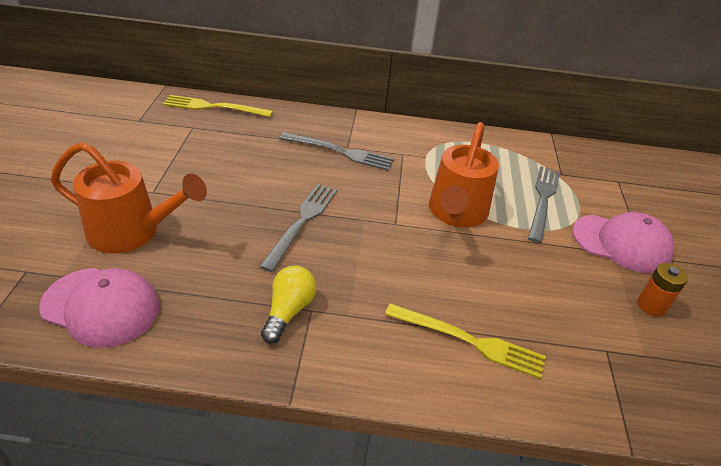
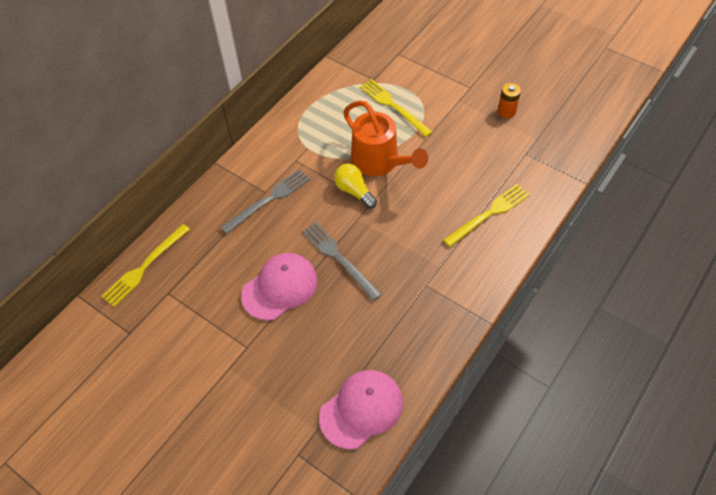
camera: 55 degrees left, 15 degrees up
(133, 232) = (290, 372): orange watering can -> none
(288, 311) = (420, 298): yellow light bulb -> yellow light bulb (354, 191)
(543, 200) = (393, 106): grey fork -> yellow fork
(621, 243) = (453, 91): pink cap -> pink cap (280, 287)

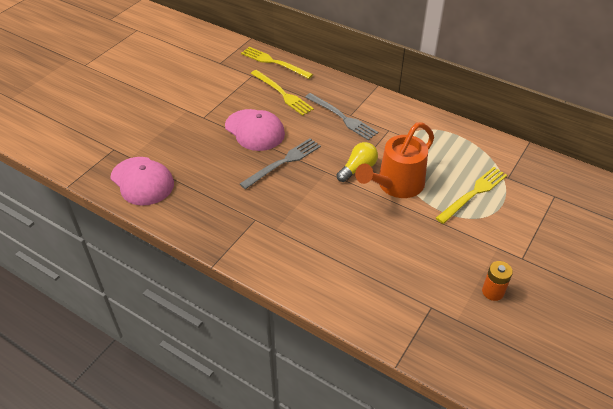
camera: 85 degrees right, 10 degrees down
(489, 214) = (340, 269): yellow fork -> yellow fork (282, 94)

